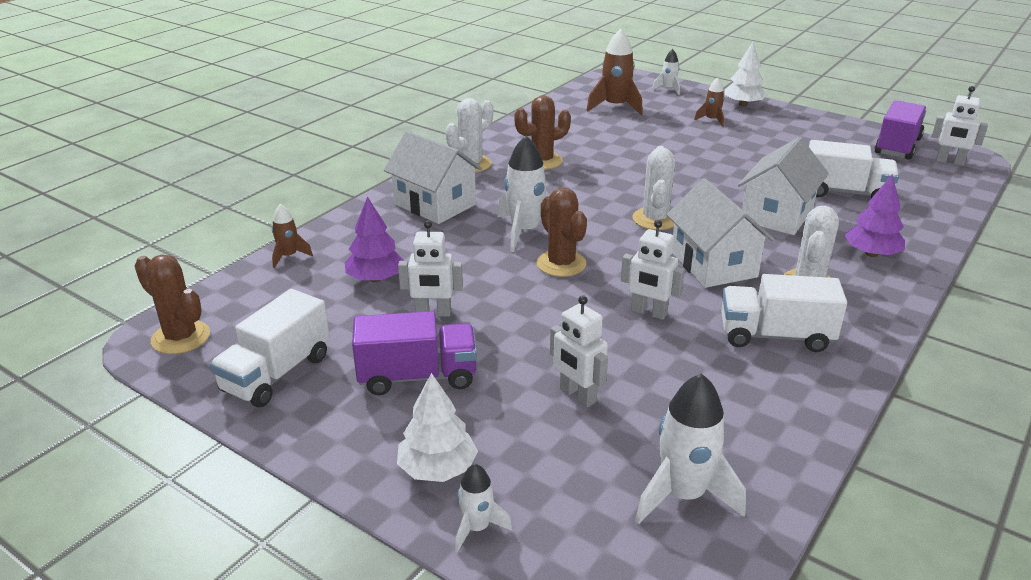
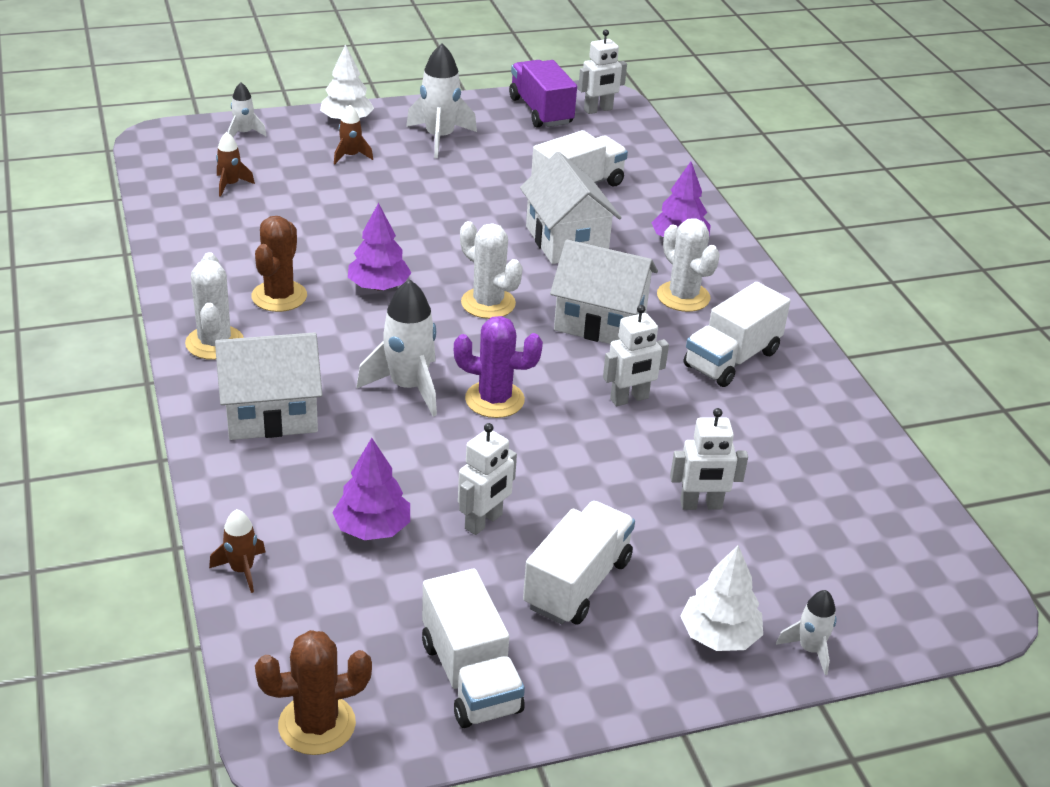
camera: 55 degrees left, 5 degrees up
(417, 377) = (577, 583): purple truck -> white truck
(561, 264) = (494, 400): brown cactus -> purple cactus
(605, 181) = (379, 286): none -> purple tree
(615, 107) = (230, 185): brown rocket -> brown rocket, size x0.55
(683, 495) = (866, 522): white rocket -> white rocket (439, 138)

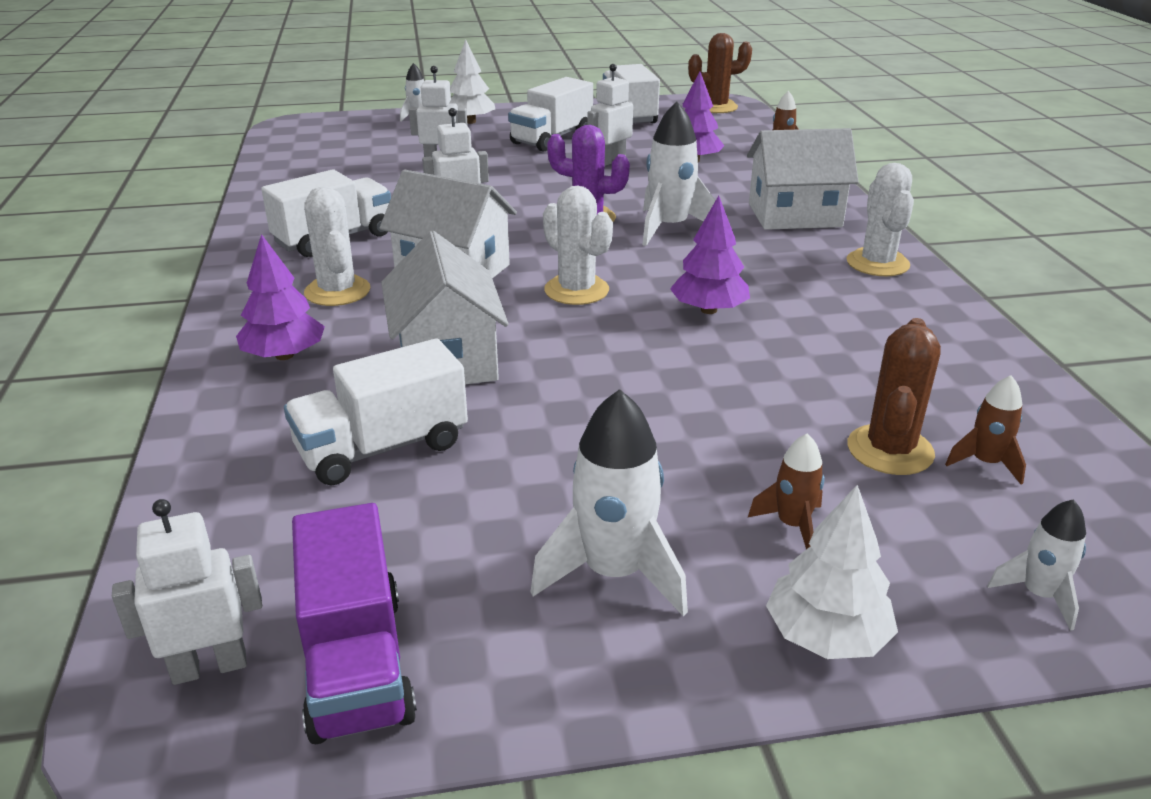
camera: 170 degrees left, 5 degrees down
(279, 296) = (827, 302): brown cactus -> brown cactus (890, 450)

